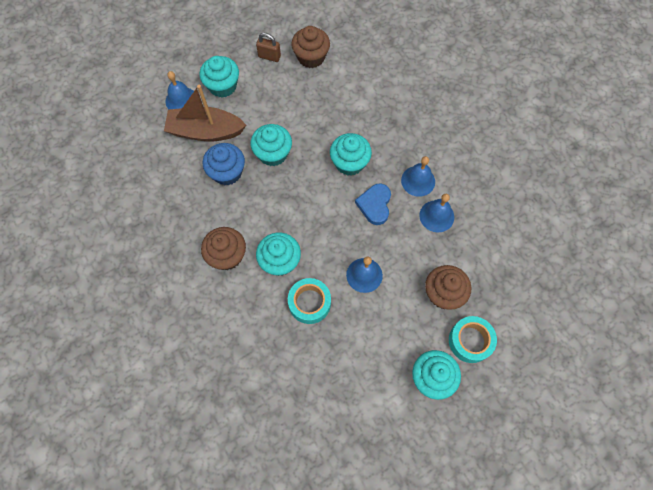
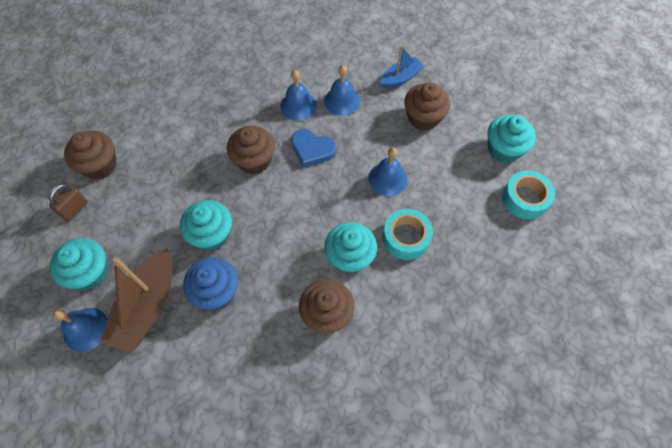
camera: 75 degrees left, 5 degrees down
(349, 163) = (254, 160): turquoise cupcake -> brown cupcake
(470, 341) = (474, 110): turquoise tape -> turquoise tape (525, 199)
(483, 262) = (400, 78): none -> blue boat

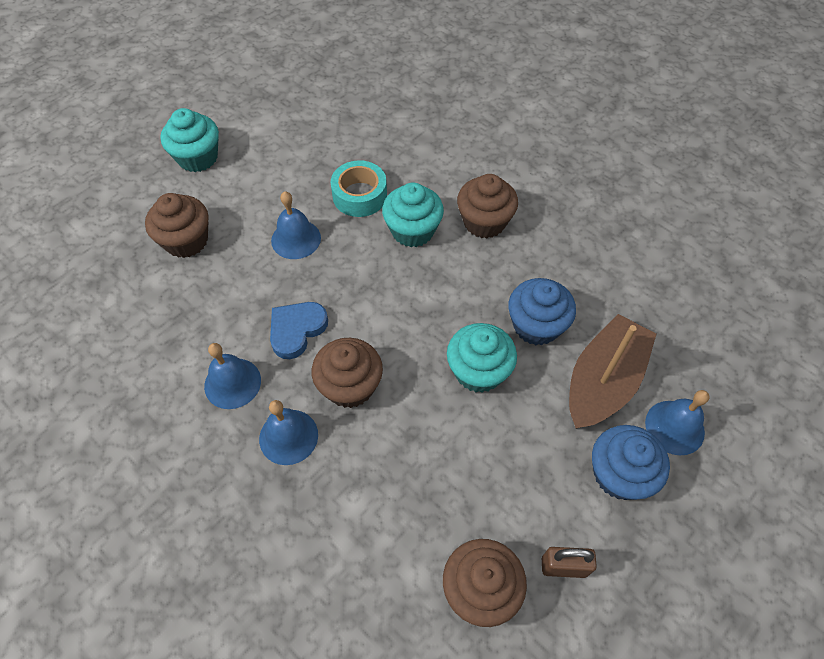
camera: 120 degrees left, 5 degrees down
(90, 272) = (619, 474): turquoise cupcake -> blue cupcake
(147, 307) = (603, 381): brown boat -> brown boat turned 45 degrees counterclockwise
(312, 150) = (297, 330): blue heart -> blue heart turned 135 degrees counterclockwise
(342, 101) = (199, 336): blue bell -> blue bell (288, 436)
(400, 78) = (128, 289): blue boat -> none
(525, 199) = (255, 124): turquoise tape -> none

